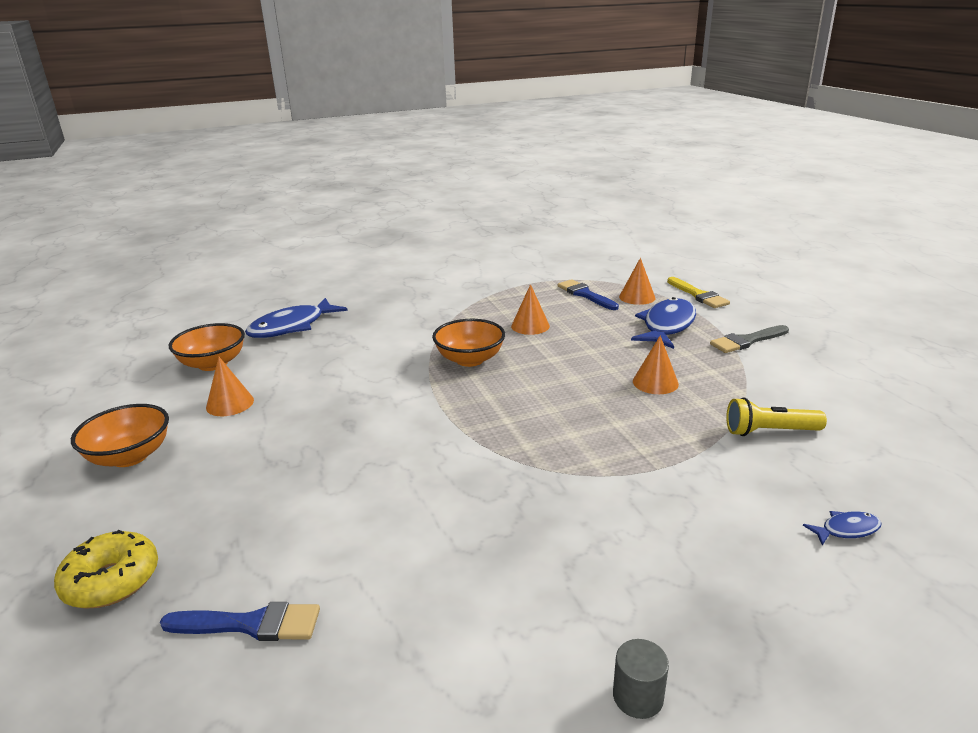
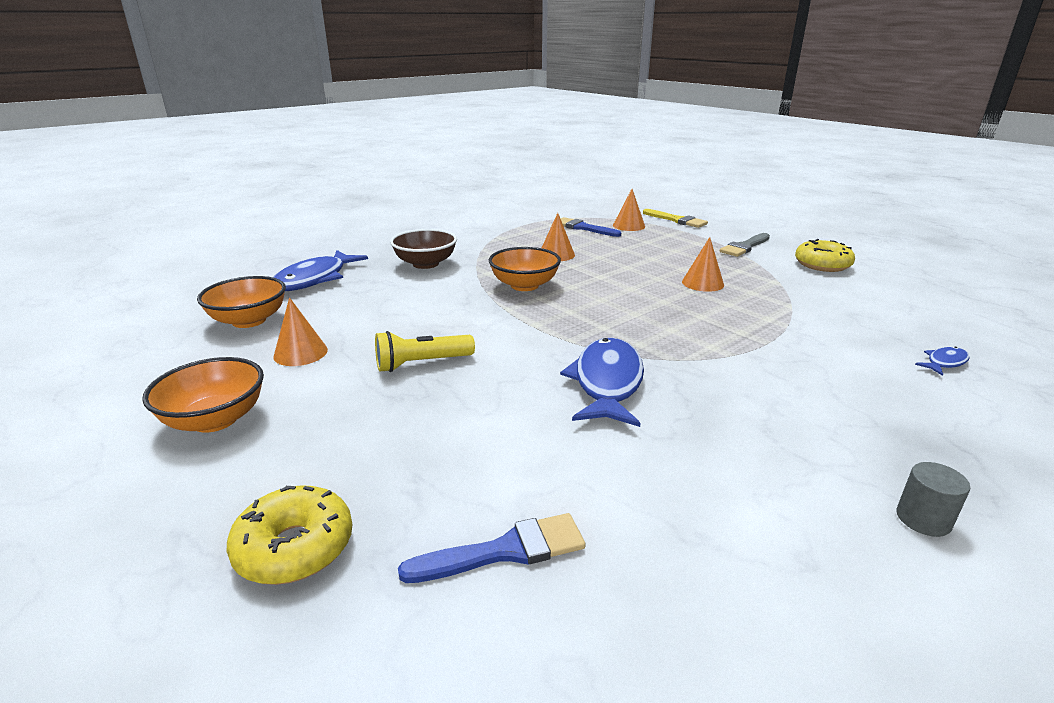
camera: 20 degrees left, 0 degrees up
(397, 321) = (425, 264): none -> brown bowl
(667, 326) = (673, 243): blue fish -> blue fish (607, 383)
(769, 431) = (823, 305): yellow flashlight -> yellow flashlight (422, 363)
(820, 377) = (822, 265): none -> yellow donut

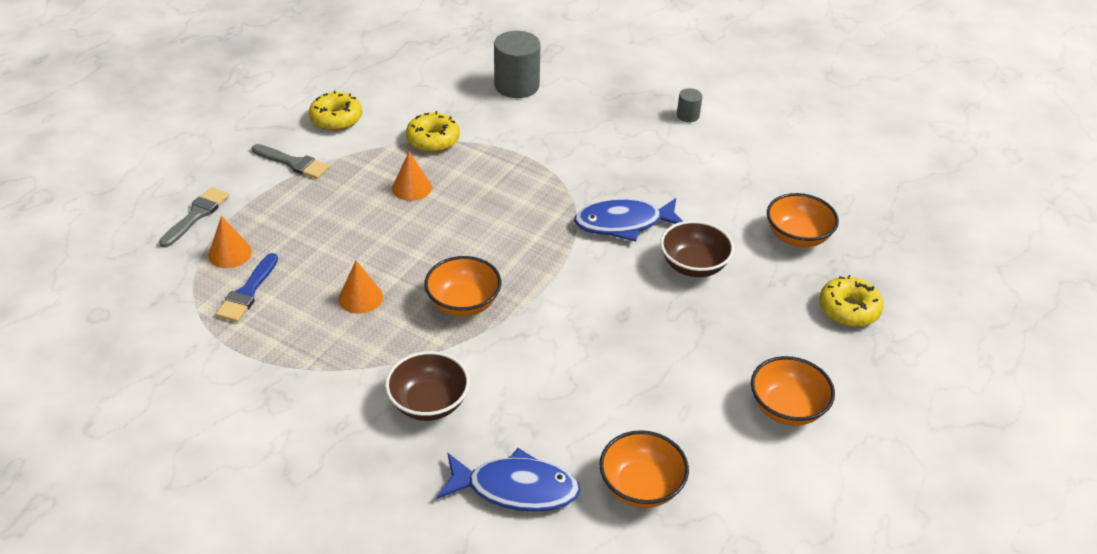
camera: 110 degrees left, 15 degrees up
(300, 353) = (676, 410): orange cone -> none
(422, 363) = (650, 325): yellow flashlight -> none
(498, 416) = (693, 266): none -> brown bowl
(505, 551) = (797, 237): blue brush -> orange bowl
(677, 220) = (196, 215): yellow brush -> grey brush
(791, 300) = (433, 140): none -> yellow donut
(944, 362) = (516, 85): blue fish -> grey cylinder

